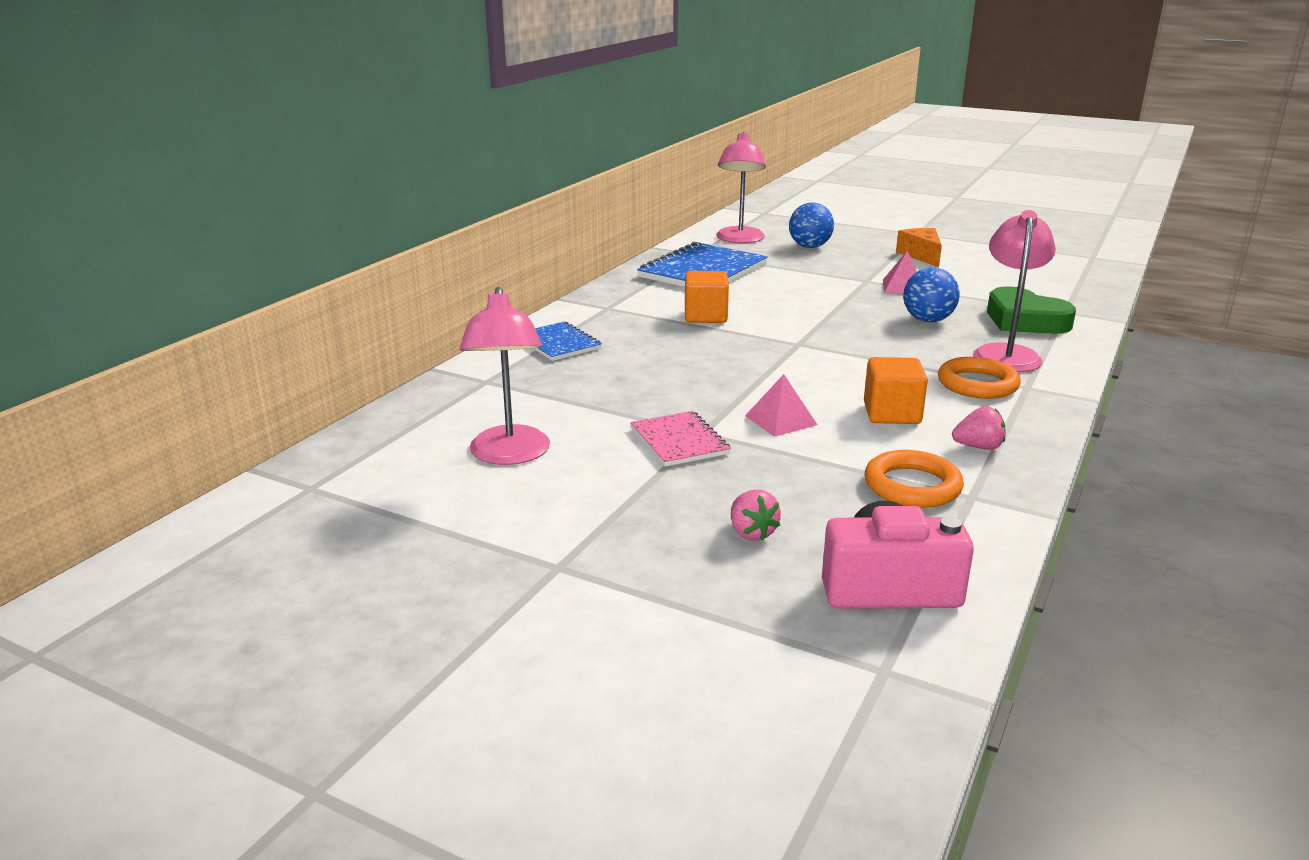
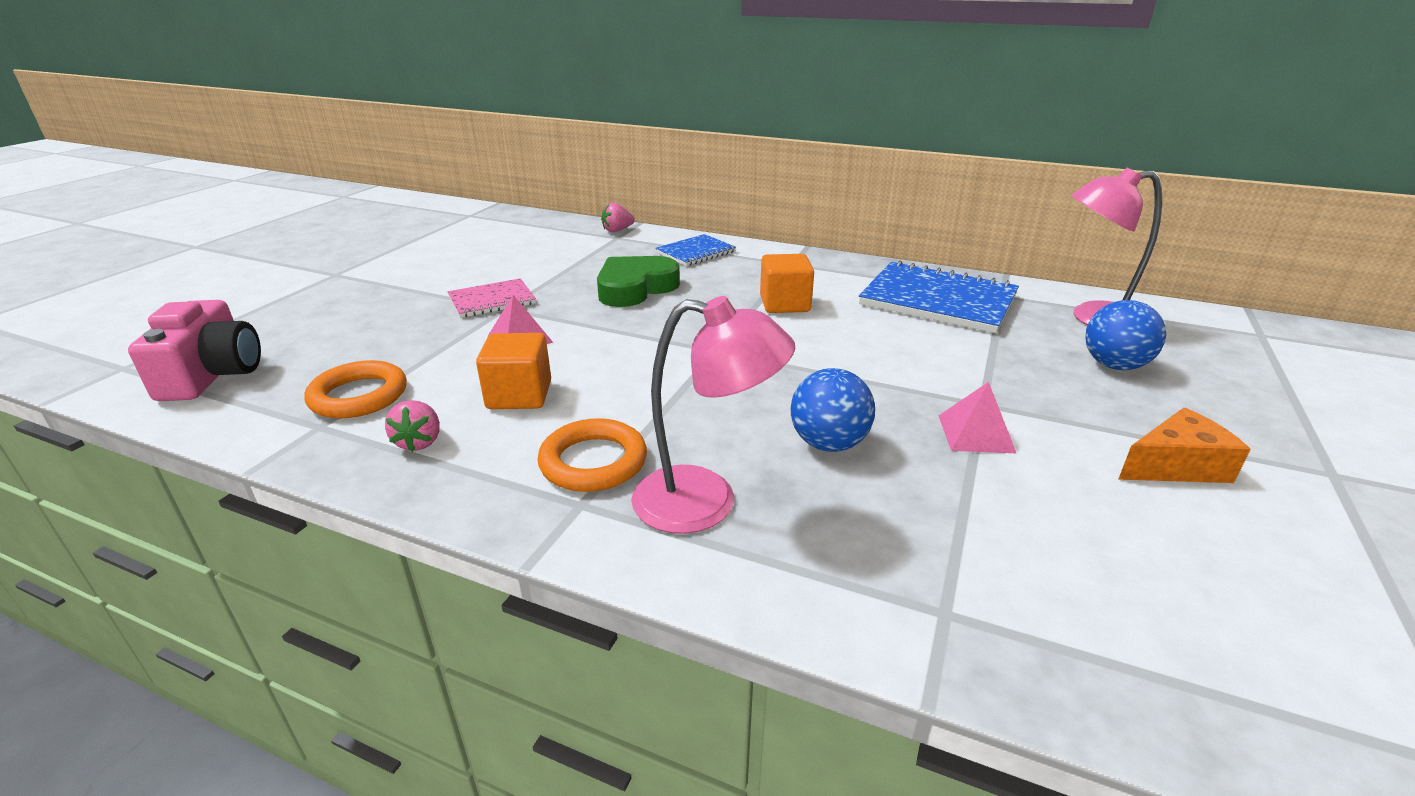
camera: 85 degrees right, 5 degrees up
(509, 455) = (490, 252): pink lamp -> none
(751, 533) = (330, 327): pink strawberry -> pink strawberry (617, 230)
(1025, 320) = (868, 546): green heart -> green heart (635, 288)

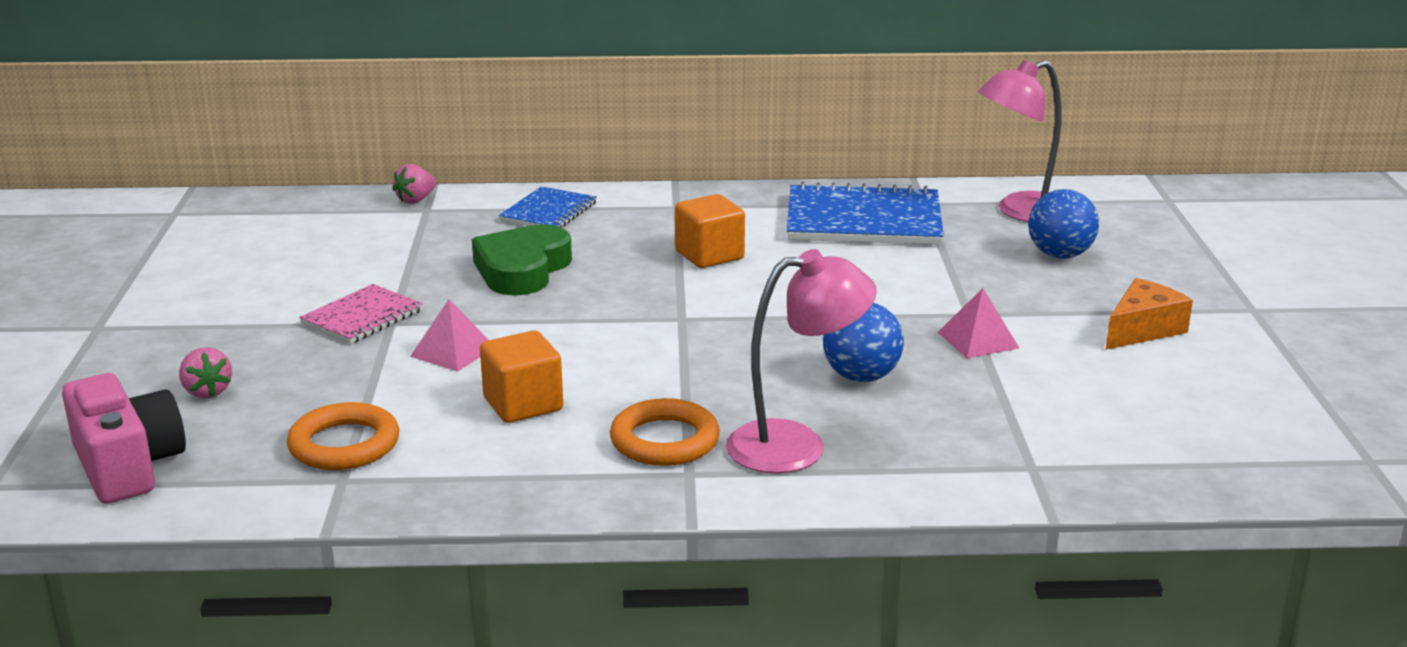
camera: 25 degrees left, 5 degrees down
(419, 442) = (472, 466): pink strawberry -> pink strawberry (207, 391)

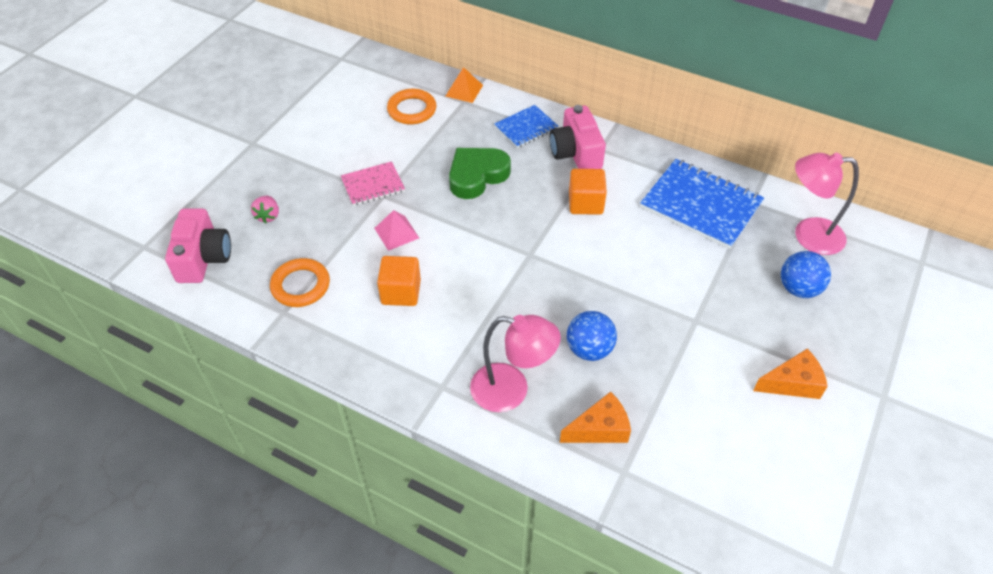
camera: 30 degrees right, 25 degrees up
(416, 200) = (464, 90): pink strawberry -> orange pyramid
(646, 217) = (576, 153): none -> pink camera
(664, 440) = (448, 354): orange ring -> orange ring (412, 110)
(956, 440) = (600, 429): none -> orange cheese
(978, 340) = (682, 347): pink pyramid -> none

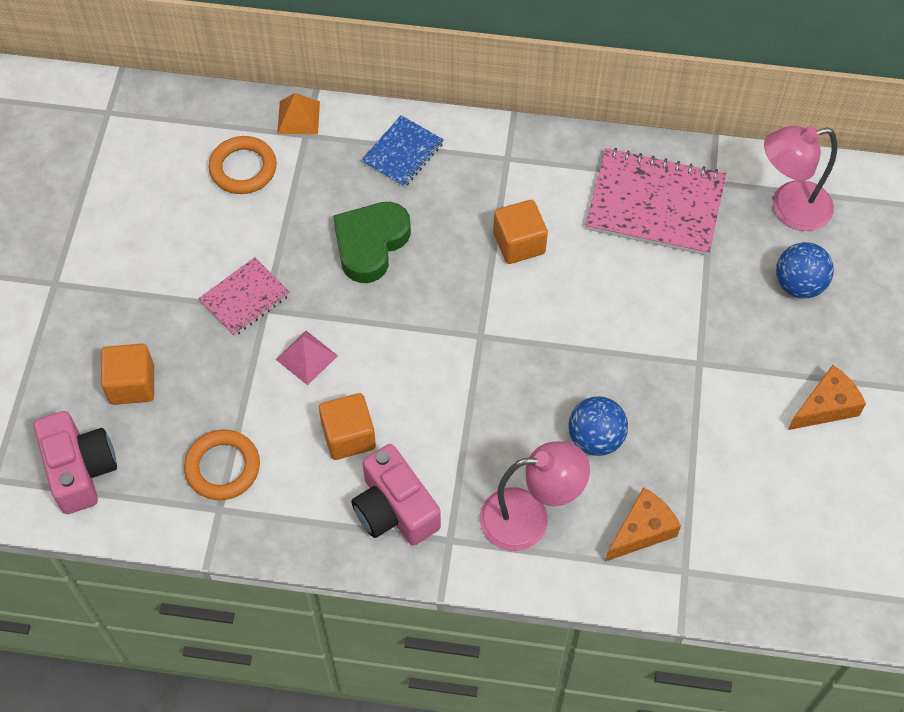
camera: 20 degrees left, 10 degrees up
(268, 216) = (132, 384): pink strawberry -> orange cube
(576, 153) = (480, 172): pink camera -> pink camera (394, 509)
(700, 205) = (655, 204): blue notebook -> pink notebook

